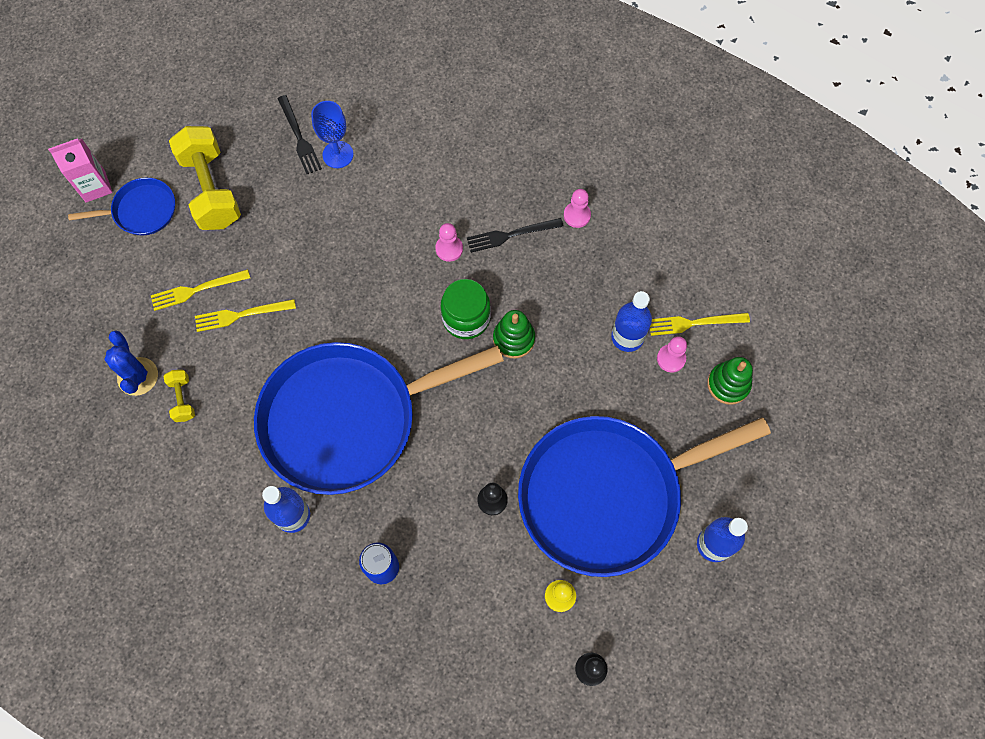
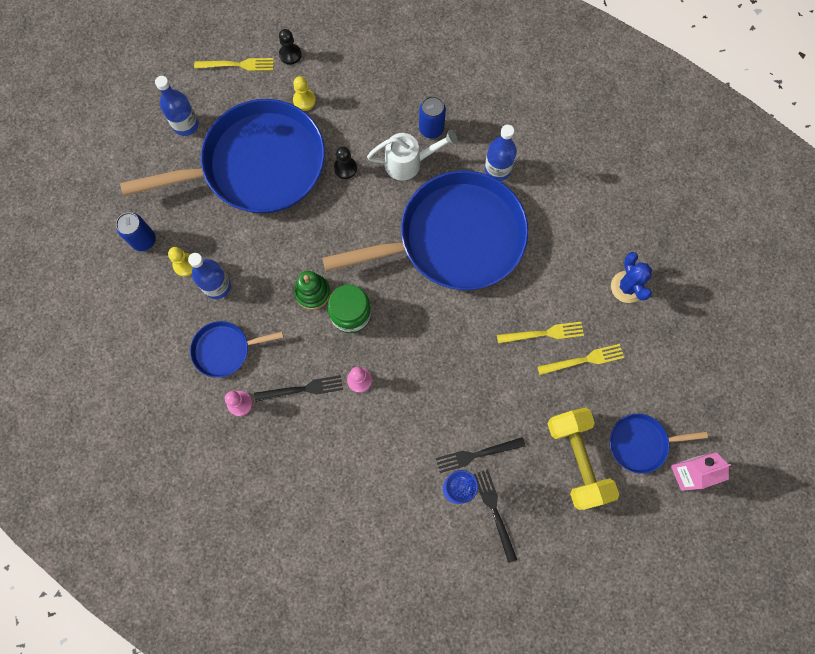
camera: 175 degrees left, 5 degrees up
(183, 399) = (588, 265): yellow dumbbell -> none
(318, 187) = (476, 454): none -> black fork
(410, 515) = (408, 162): none -> white watering can
(604, 268) = (225, 350): none -> blue pan
(671, 359) = (185, 265): pink pawn -> yellow pawn
(694, 323) = (158, 293): yellow fork -> yellow fork (237, 65)
(728, 384) = (144, 240): green stacking toy -> blue can

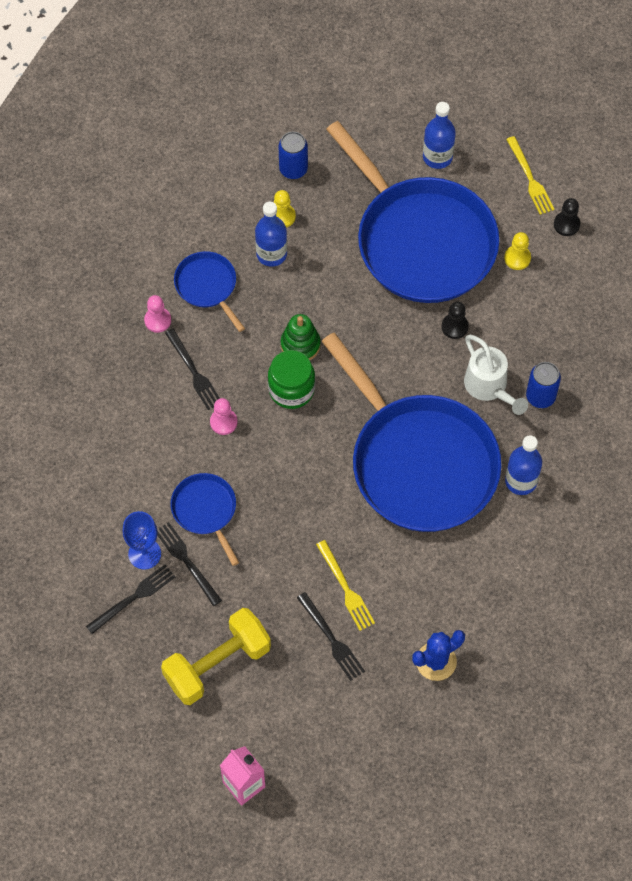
camera: 70 degrees right, 10 degrees down
(583, 360) = (331, 639): yellow fork -> black fork
(640, 443) = (259, 725): blue pan -> blue pan (205, 510)

